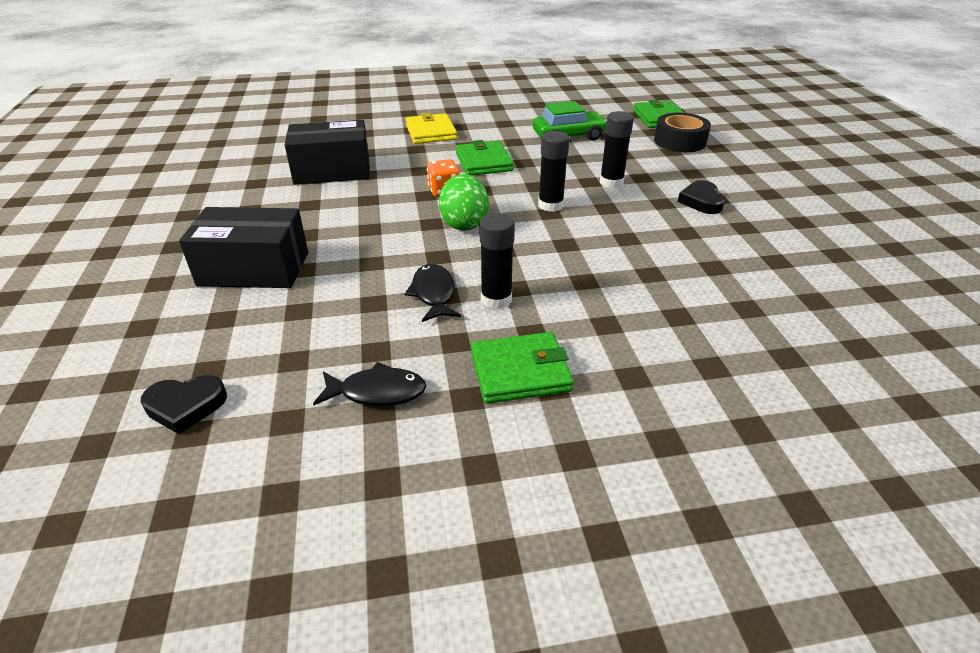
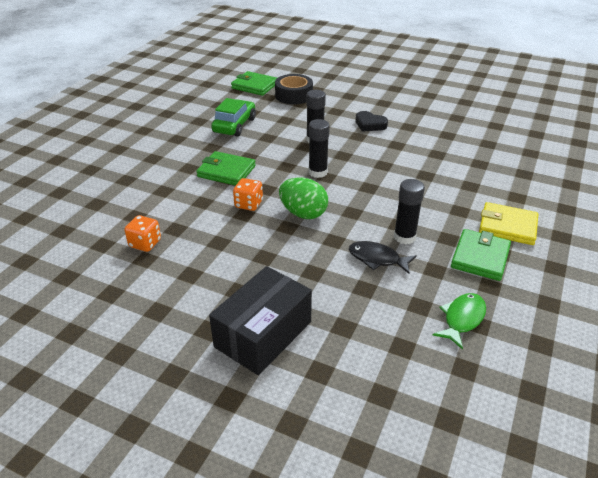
camera: 55 degrees left, 0 degrees up
(186, 406) = (417, 417): black heart -> none
(332, 170) = (145, 243): black box -> orange dice
(377, 392) = (462, 319): black fish -> green fish
(431, 132) = (144, 173): yellow wallet -> yellow wallet (507, 226)

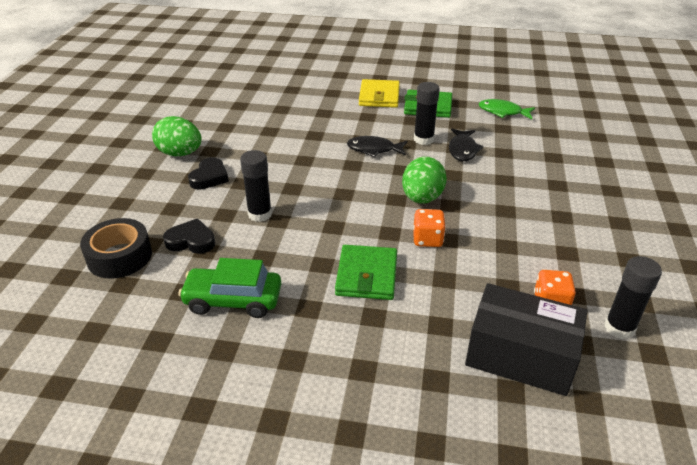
camera: 105 degrees left, 0 degrees up
(254, 86) = (76, 311): green wallet -> none
(263, 334) = (596, 192): black box -> black box (520, 355)
(297, 115) = (191, 241): none -> black heart
(318, 172) = (337, 201): black glue stick -> black glue stick (619, 328)
(392, 203) = (374, 149): none -> black fish
(407, 115) = (180, 153): none -> green egg

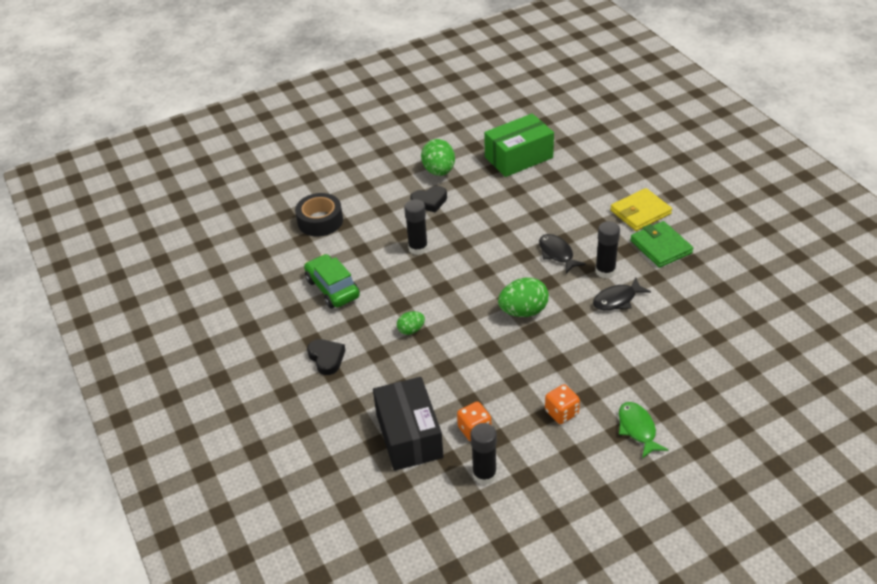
camera: 55 degrees right, 5 degrees up
(191, 241) = (362, 238): black heart -> black heart (326, 358)
(234, 111) = (518, 157): none -> green box
(366, 275) = (411, 330): green wallet -> green egg
(427, 239) = (478, 338): orange dice -> orange dice (561, 413)
(503, 112) = (712, 293): green fish -> green fish (637, 429)

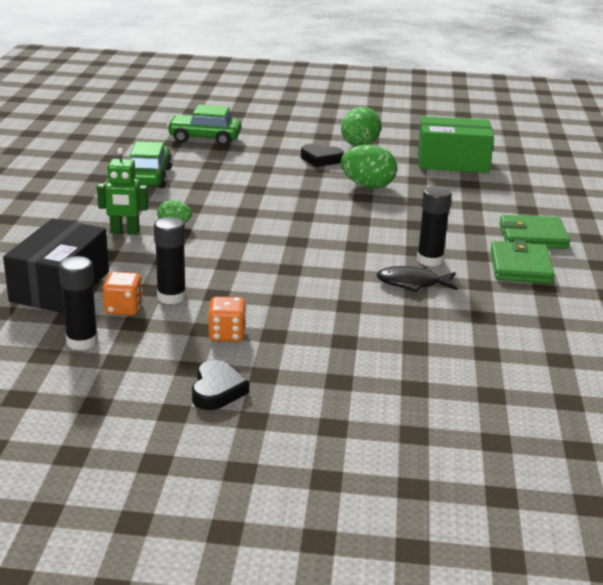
camera: 30 degrees right, 15 degrees down
(320, 221) = (204, 138): black tape -> green car
(326, 358) = (74, 213): black heart -> black heart (217, 390)
(386, 357) = (125, 232): none -> green robot
(418, 248) = (264, 181): black glue stick -> black glue stick (171, 297)
(523, 311) = (300, 254): green egg -> green egg (368, 186)
(557, 254) = (396, 231): black fish -> none
(637, 429) = (289, 381): green fish -> none
(640, 212) = (532, 236): yellow wallet -> green wallet

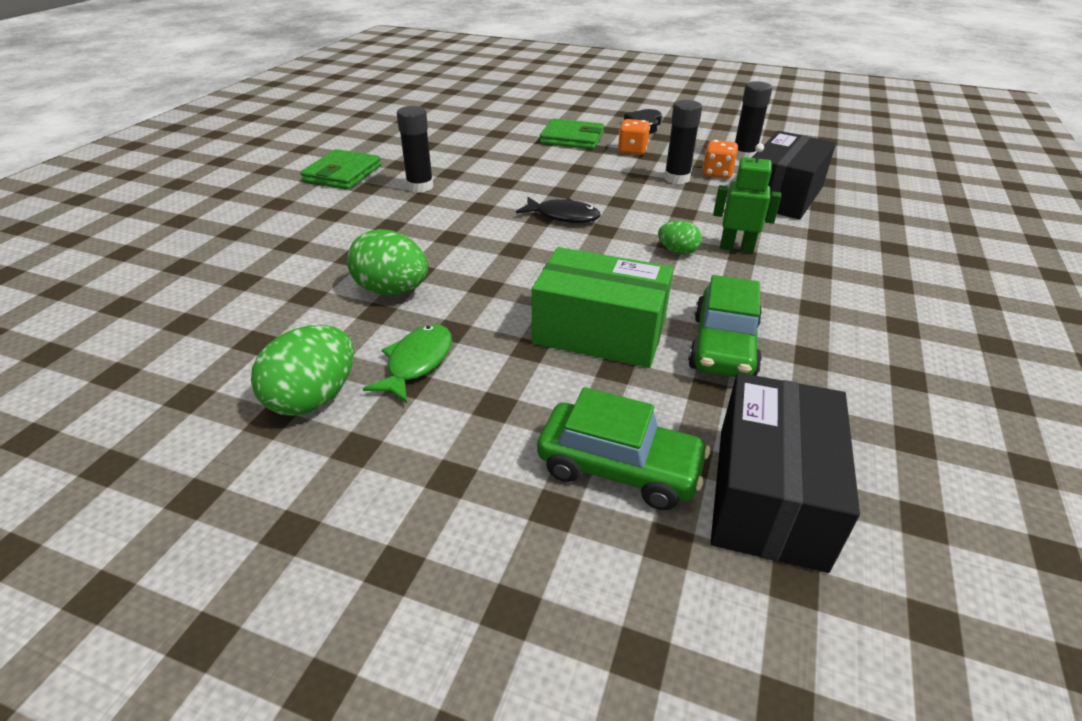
camera: 165 degrees left, 10 degrees up
(139, 137) = (769, 495): none -> black box
(321, 159) = (417, 363): black heart -> green fish
(412, 283) = (457, 170): black fish -> black fish (563, 216)
(452, 162) = (203, 330): green box -> green box (599, 332)
(532, 236) = (283, 199): green wallet -> green wallet (572, 138)

